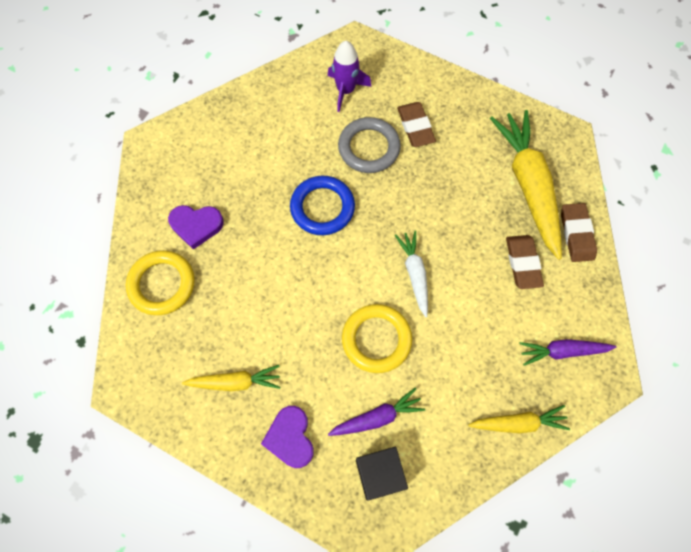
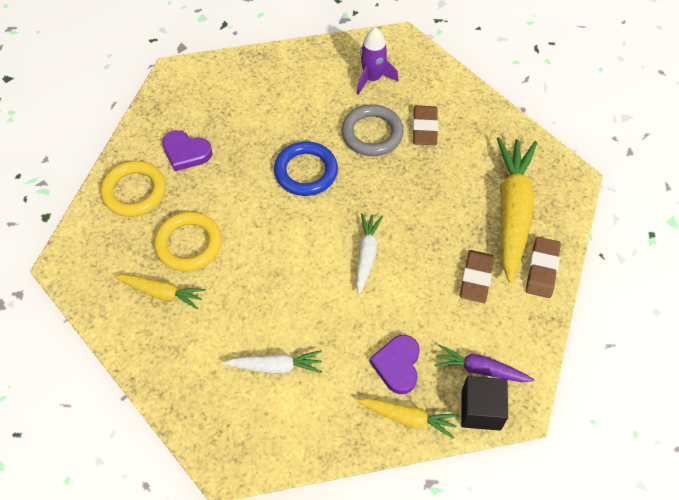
camera: 20 degrees right, 10 degrees down
(290, 438) = (189, 356): purple heart -> purple heart (397, 365)
(376, 339) = (305, 299): yellow ring -> yellow ring (189, 244)
(377, 417) = (276, 366): purple carrot -> white carrot
(379, 474) = (256, 416): black cube -> black cube (481, 410)

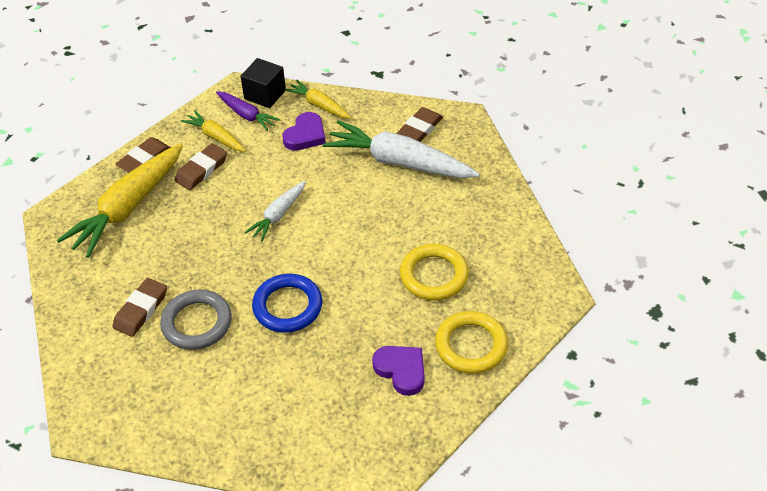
camera: 155 degrees left, 10 degrees down
(161, 293) = (473, 242): yellow carrot -> yellow carrot (216, 137)
(272, 426) = (419, 128): none -> brown eraser
(276, 366) = (399, 162): white carrot -> white carrot, size x1.90
(372, 78) = (151, 387): purple rocket -> none

